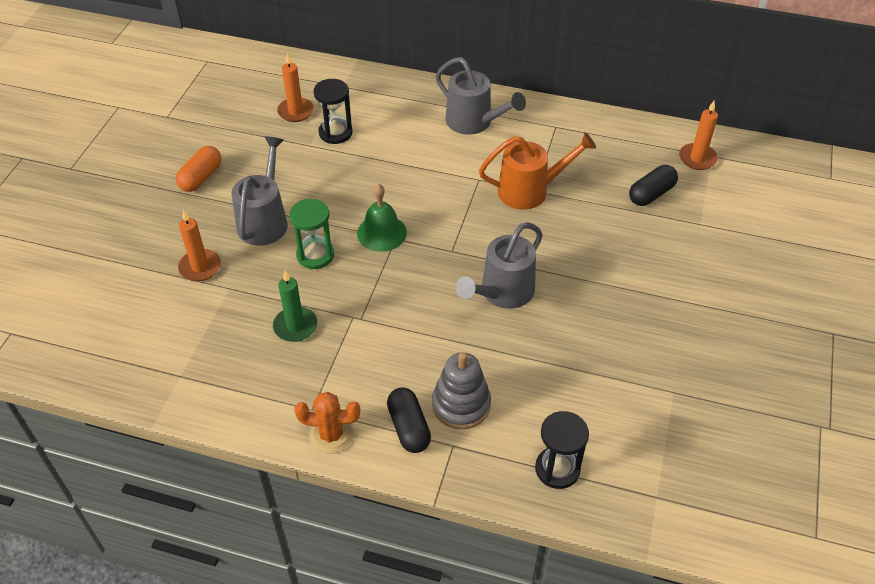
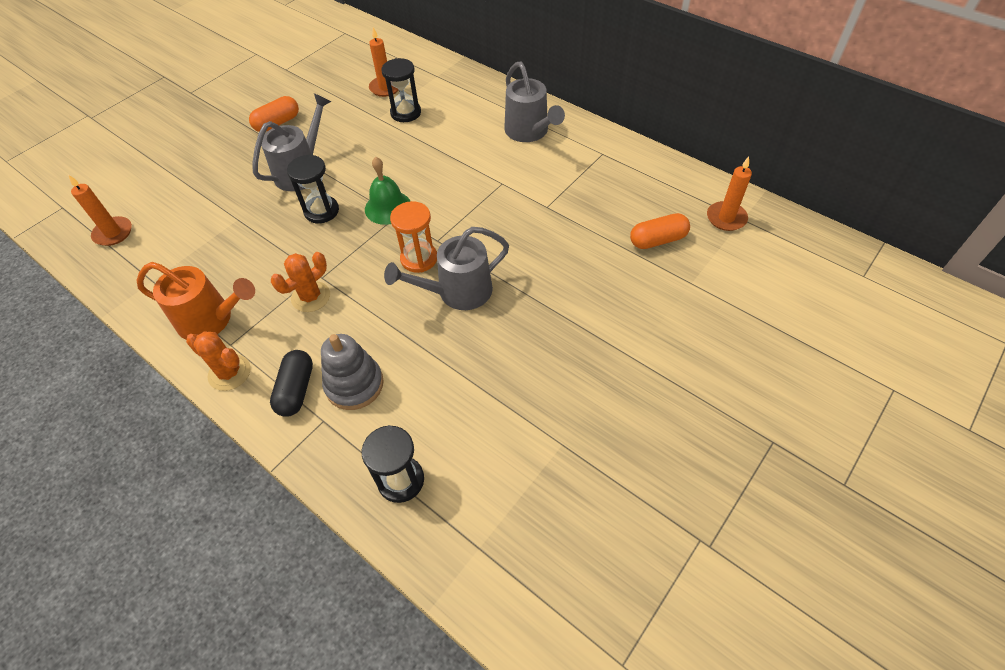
camera: 25 degrees right, 5 degrees up
(200, 267) = (227, 195): orange candle -> orange candle (113, 233)
(295, 326) = (265, 267): green candle -> none
(315, 255) = (321, 211): green hourglass -> black hourglass
(363, 340) = (311, 297): none -> orange cactus
(445, 273) = (419, 258): none -> orange hourglass
(530, 190) = (542, 205): orange watering can -> orange watering can (211, 320)
(651, 194) = (657, 240): black capsule -> orange capsule

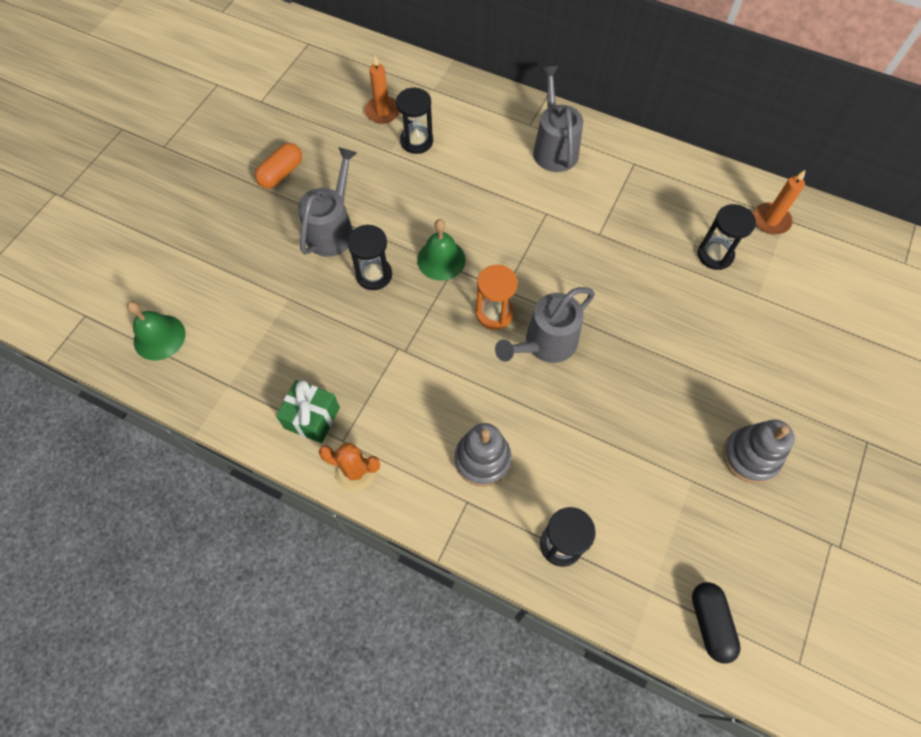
camera: 15 degrees left, 10 degrees up
(113, 233) = (159, 337): orange candle -> green bell
(211, 320) = (312, 418): orange watering can -> green gift
(296, 390) = (429, 475): black capsule -> black capsule (710, 623)
(311, 297) = (402, 374): orange cactus -> none
(529, 132) = (554, 148): grey watering can -> grey watering can turned 150 degrees counterclockwise
(634, 432) = (750, 456): none -> grey stacking toy
(657, 240) = (715, 255): orange capsule -> black hourglass

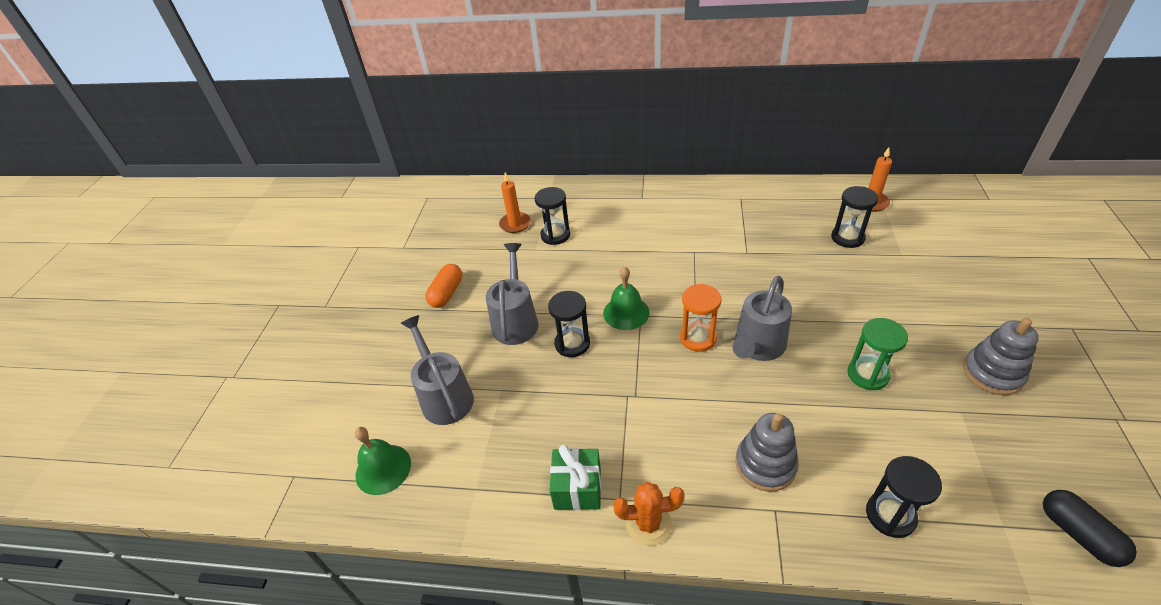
camera: 15 degrees left, 20 degrees down
(554, 148) = (671, 207): grey watering can -> grey watering can (444, 396)
(630, 412) = (867, 375): none -> green hourglass

